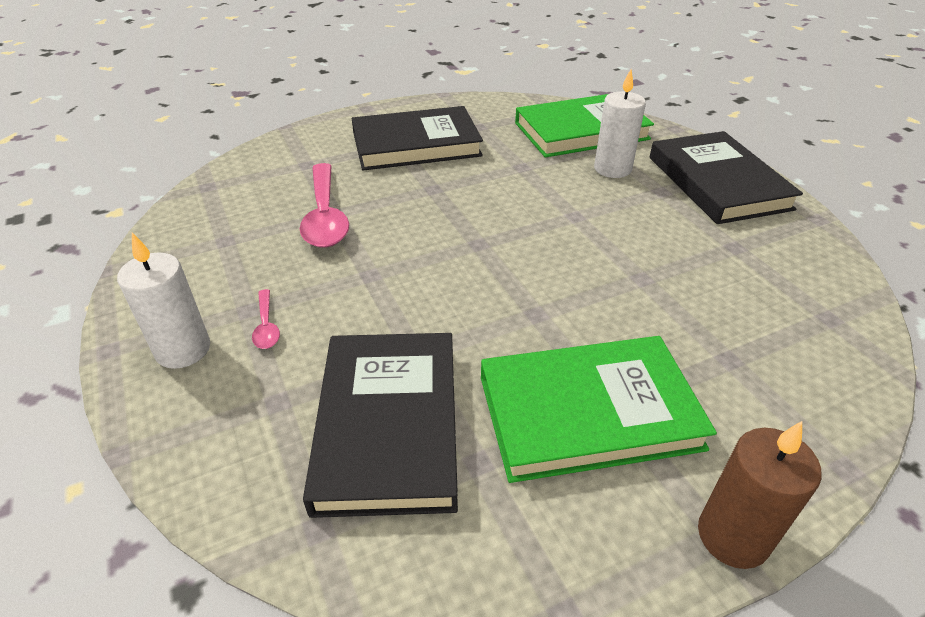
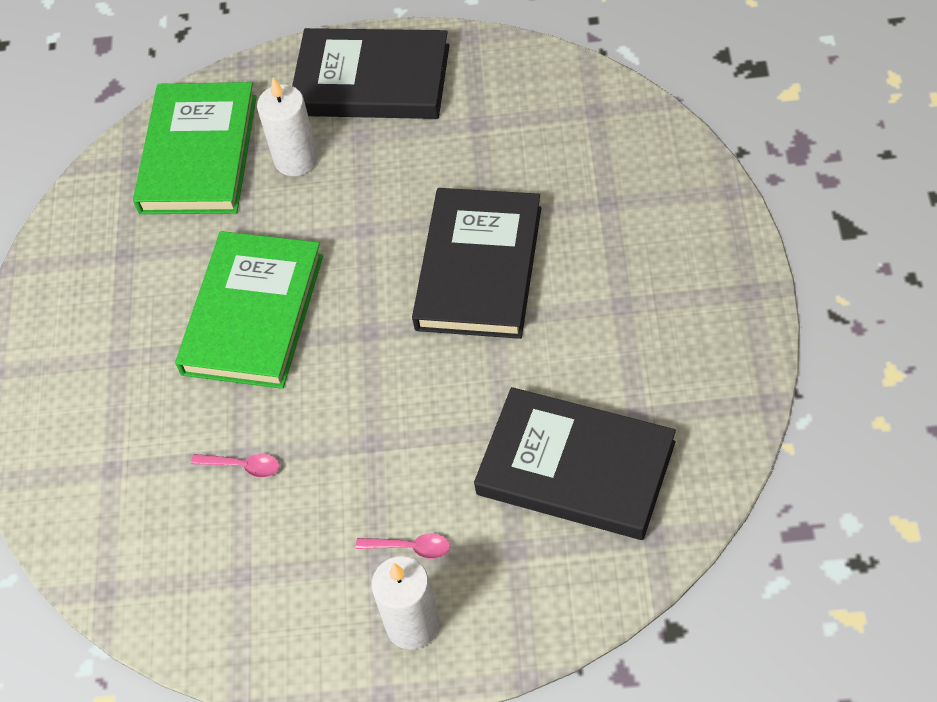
camera: 60 degrees left, 15 degrees up
(325, 216) = (243, 466): pink spoon -> pink spoon, size x0.46
(416, 144) = (130, 336): black book -> black book (478, 268)
(588, 412) = (620, 324): green book -> green book (252, 314)
(732, 536) = (753, 284): brown candle -> none

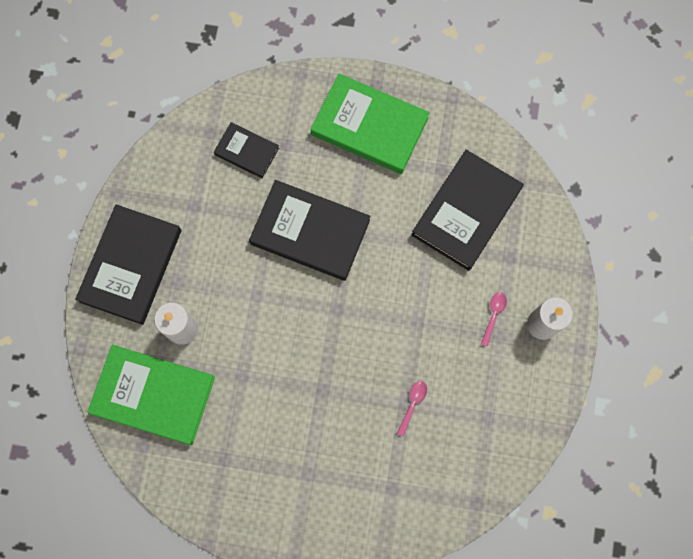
camera: 85 degrees left, 20 degrees up
(252, 314) = (301, 379): green book -> green book (369, 126)
(580, 160) = (246, 151): none -> black book

